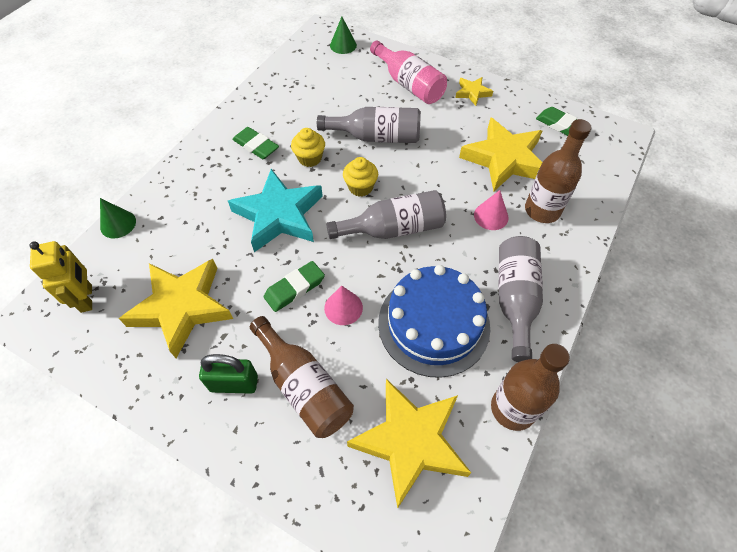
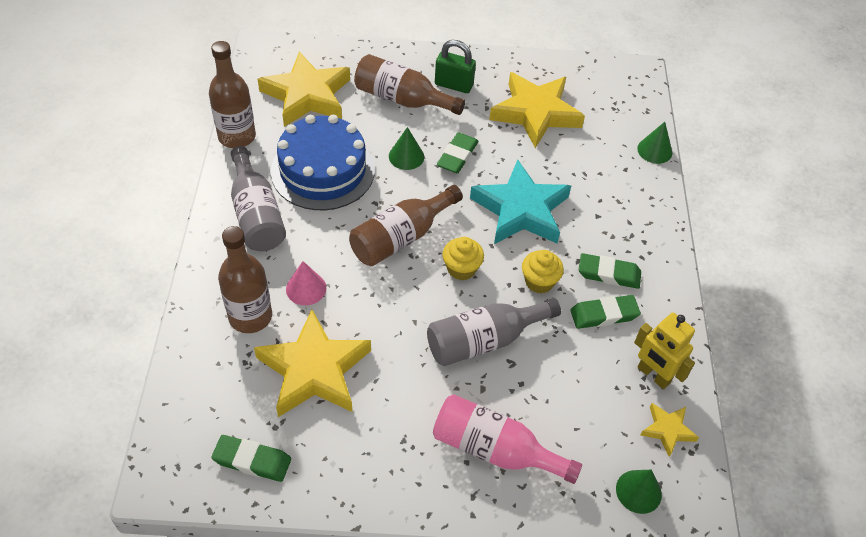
camera: 150 degrees right, 5 degrees down
(87, 298) = (613, 94): yellow robot -> yellow robot (653, 375)
(234, 383) = (453, 85): green padlock -> green padlock turned 45 degrees clockwise
(284, 124) = (604, 314): none -> green eraser
(343, 308) = (406, 156): pink cone -> green cone
(393, 229) = (401, 237): grey bottle -> brown bottle
(472, 93) = (397, 472): yellow star -> yellow star (667, 430)

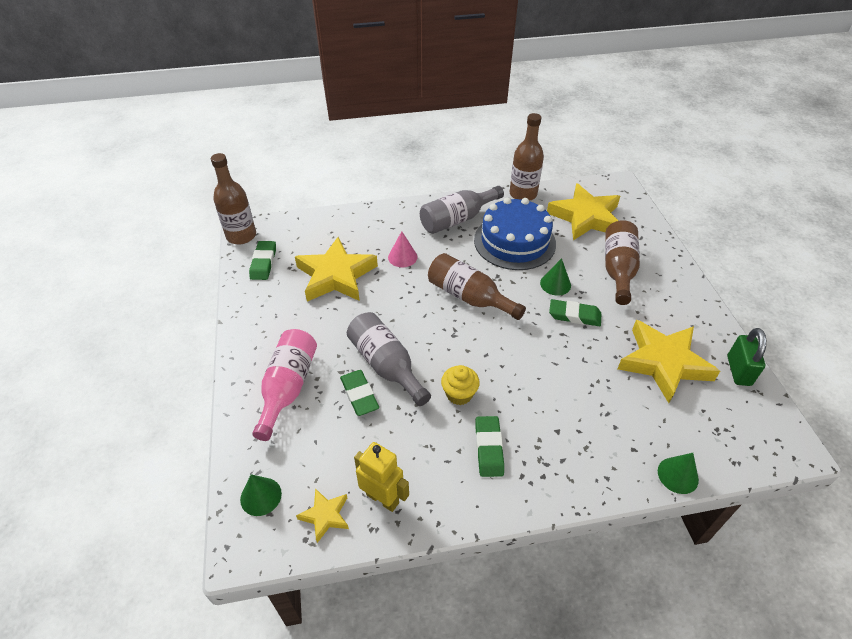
camera: 80 degrees right, 5 degrees down
(250, 316) = (371, 237): brown bottle -> brown bottle (241, 236)
(453, 85) = (659, 298): green padlock -> green padlock (738, 371)
(461, 269) = (453, 339): yellow cupcake -> none
(520, 210) = (535, 369): turquoise star -> none
(604, 314) = (439, 449): green eraser -> green eraser (359, 395)
(653, 375) = (383, 498): yellow robot -> yellow robot turned 90 degrees clockwise

